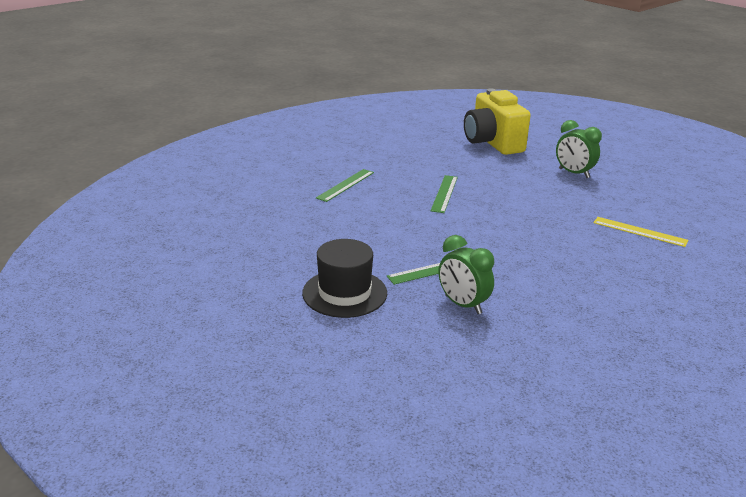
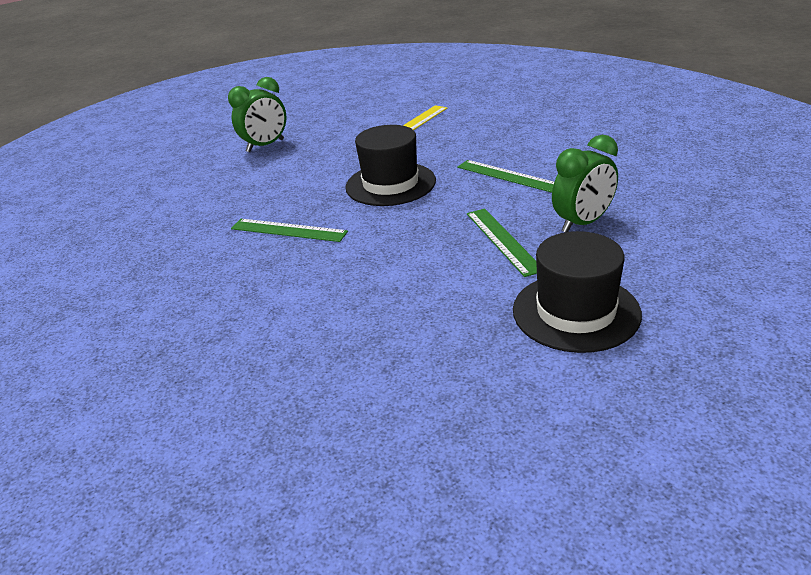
camera: 80 degrees left, 5 degrees up
(345, 185) = (222, 321): green ruler -> green ruler (509, 176)
(492, 143) = (143, 191): yellow camera -> none
(517, 225) = (390, 184): none -> black hat

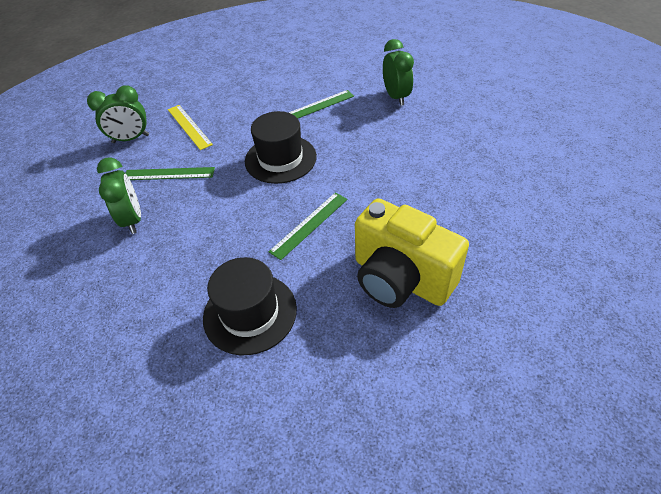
camera: 70 degrees left, 15 degrees up
(217, 309) = (400, 279): none -> yellow camera
(377, 107) = (131, 139): none -> green clock
(502, 241) = (395, 129): green ruler -> green ruler (169, 174)
(576, 312) = (481, 124): black hat -> black hat (250, 313)

